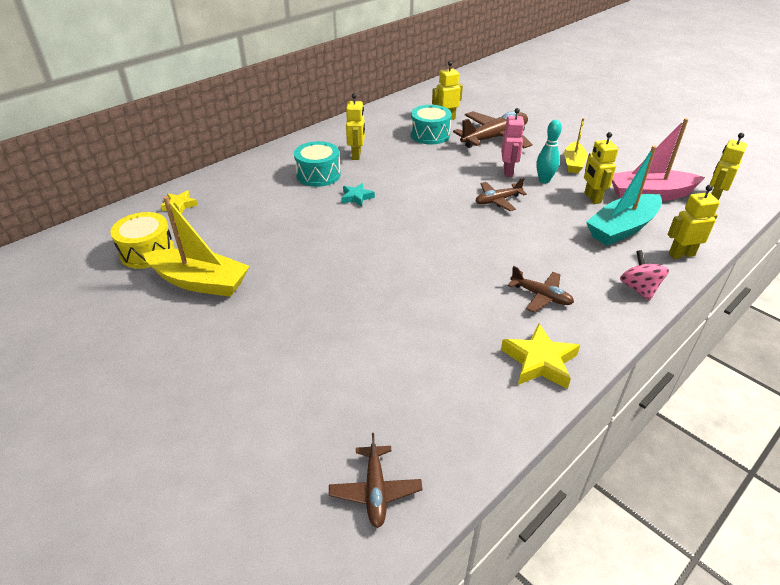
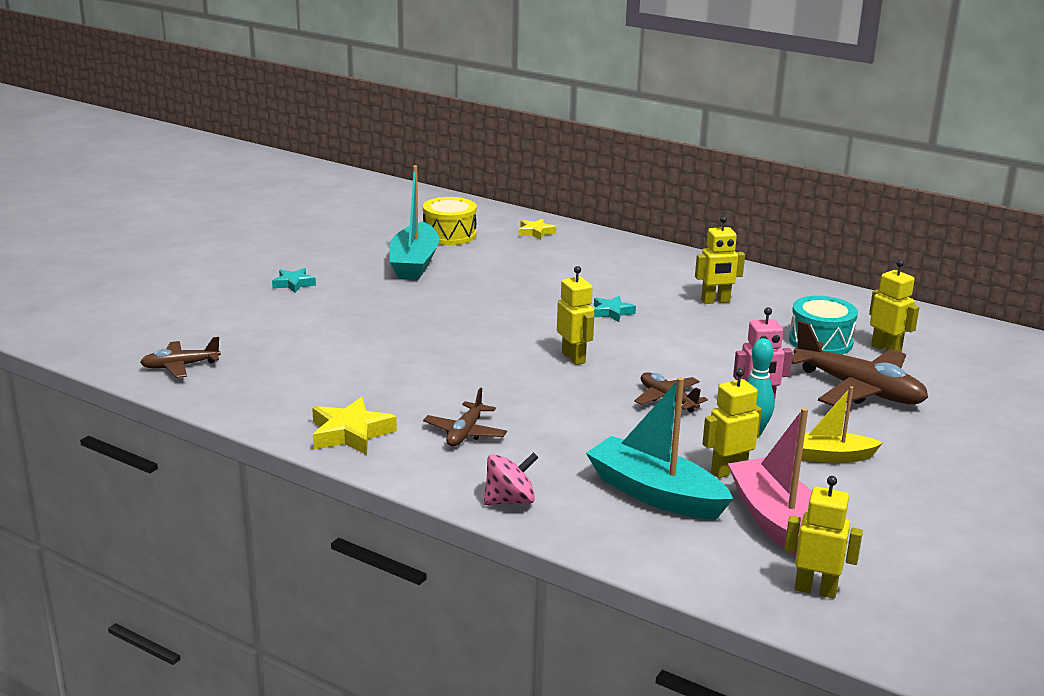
camera: 75 degrees right, 15 degrees down
(198, 374) = (293, 284): none -> turquoise star
(200, 282) = (414, 263): yellow boat -> turquoise boat
(318, 175) = (648, 286): turquoise drum -> none
(681, 254) = (613, 541): yellow robot -> yellow robot (574, 358)

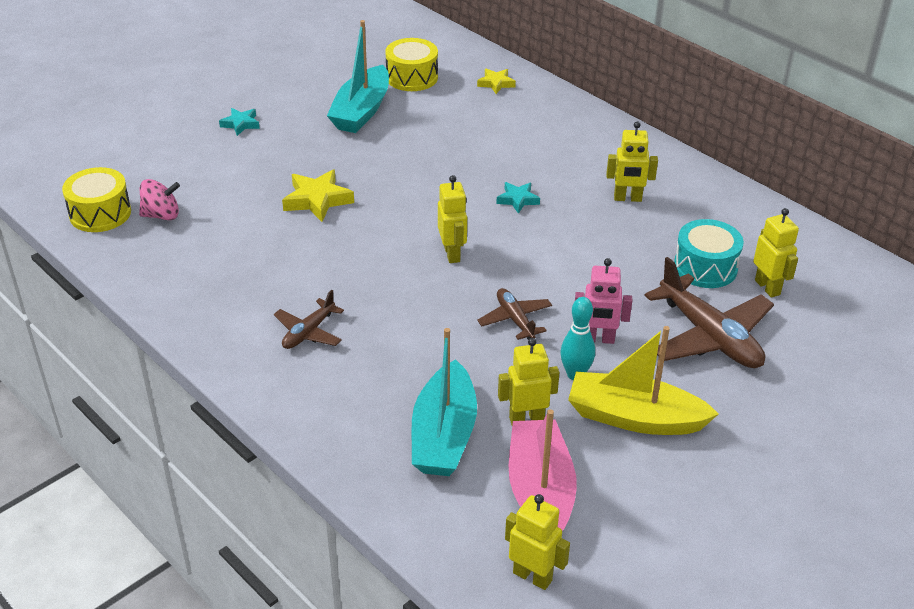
camera: 15 degrees right, 15 degrees up
(180, 366) = (100, 213): brown plane -> yellow drum
(350, 433) = (208, 316): yellow star -> yellow star (317, 200)
(510, 501) = (309, 420): pink spinning top -> pink spinning top (161, 215)
(655, 494) = (444, 435): turquoise boat -> turquoise boat turned 135 degrees counterclockwise
(830, 456) = (634, 418): yellow boat -> yellow boat, size x1.63

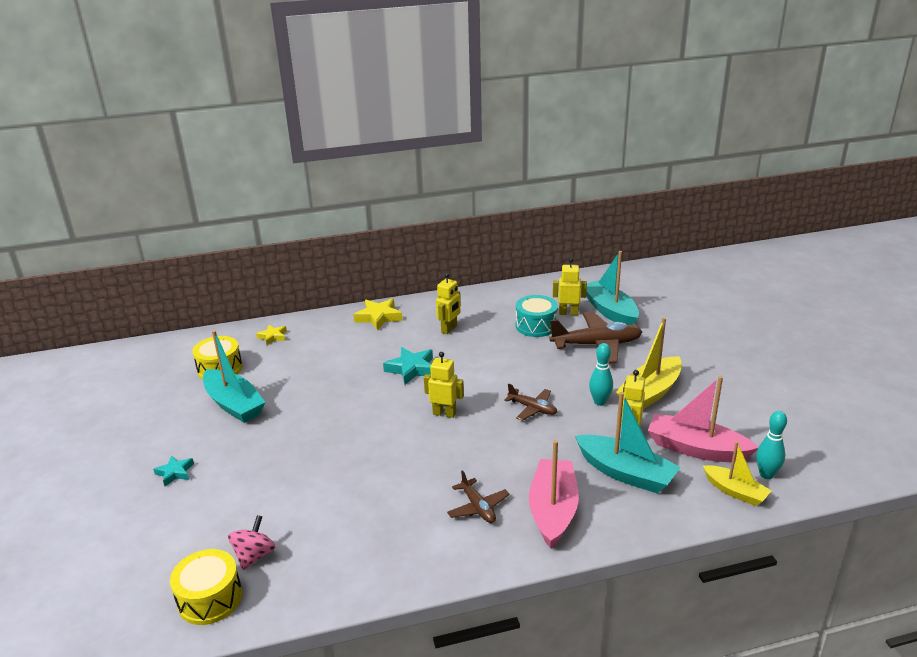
camera: 60 degrees left, 10 degrees down
(317, 200) = (323, 458): yellow star -> yellow star (378, 317)
(338, 391) = (553, 510): none -> pink boat
(474, 549) = (735, 491): none -> yellow boat
(515, 319) = (532, 408): brown plane -> brown plane turned 150 degrees counterclockwise
(517, 200) = (411, 369): turquoise star -> turquoise star, size x1.63
(532, 576) = (766, 474): yellow robot -> turquoise bowling pin
(598, 339) = (573, 383): pink robot -> none
(814, 326) = (610, 311): none -> turquoise boat

